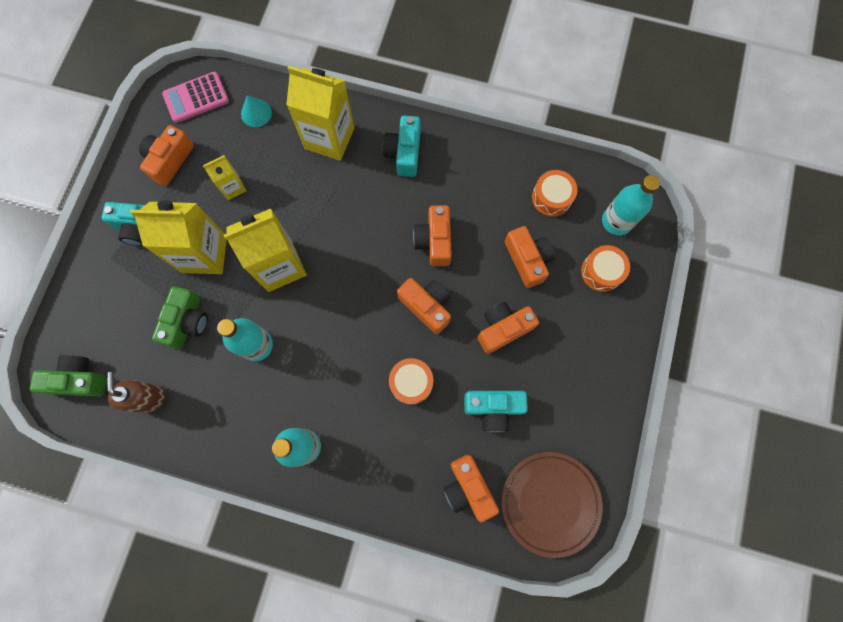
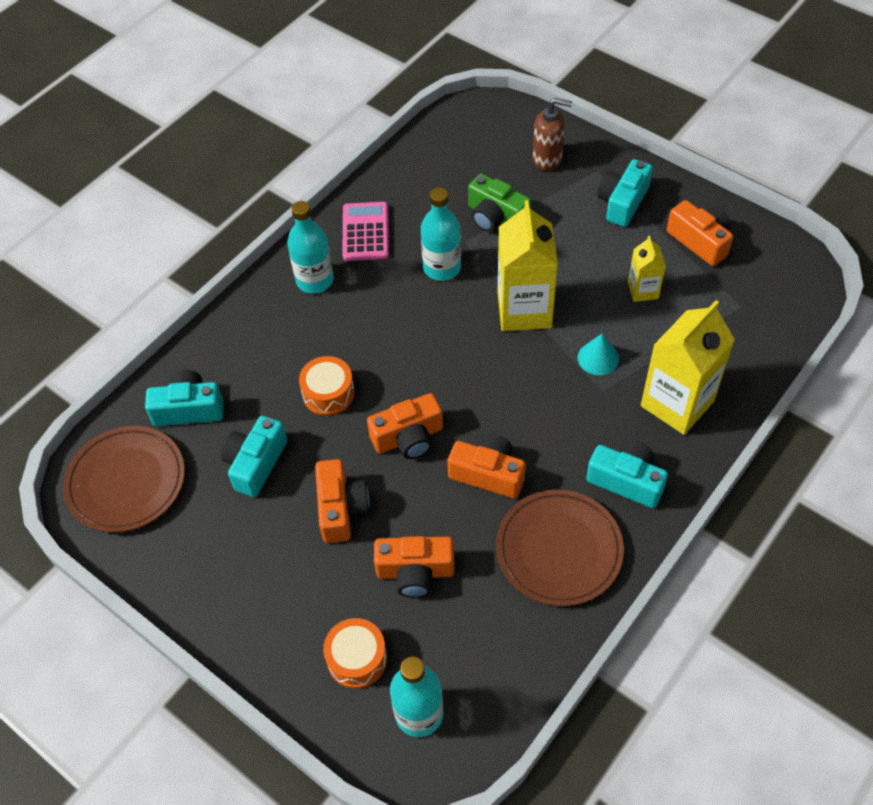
camera: 115 degrees right, 20 degrees down
(79, 380) = (475, 127): green camera -> none
(150, 398) = (430, 174): brown soap dispenser -> brown soap dispenser (547, 159)
(196, 98) = (781, 283): pink calculator -> pink calculator (365, 232)
(204, 254) = (568, 247): yellow carton -> none
(256, 113) = (740, 337): turquoise cone -> turquoise cone (598, 358)
(468, 488) = (189, 409): orange camera -> turquoise camera
(473, 178) = (559, 550): none -> brown plate
(551, 198) = (490, 639): orange drum -> none

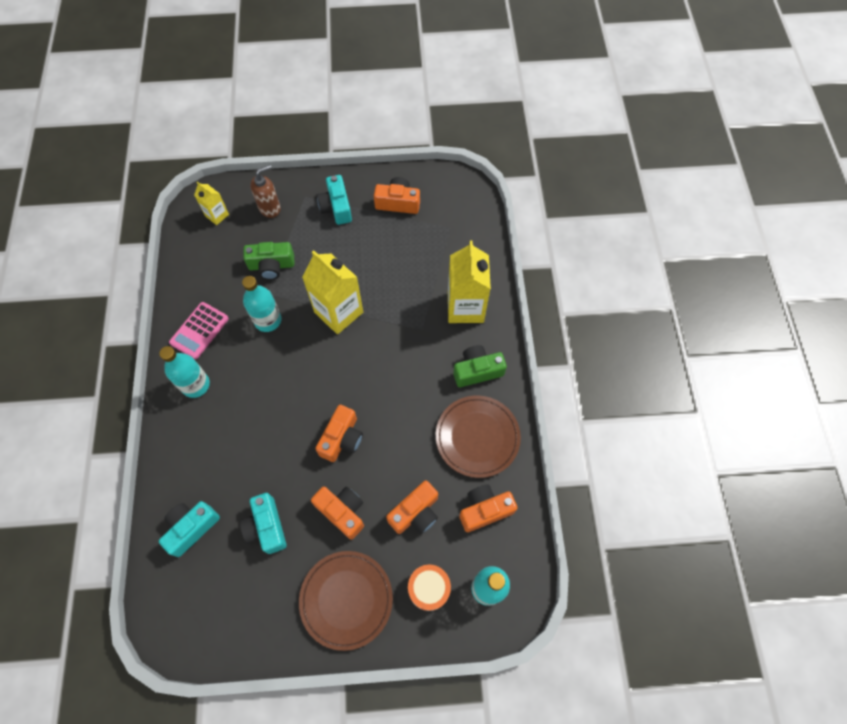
camera: 45 degrees left, 10 degrees up
(126, 482) = (195, 606): brown plate -> brown plate (346, 599)
(328, 393) = (270, 449): orange drum -> none
(365, 232) = (199, 330): pink calculator -> pink calculator turned 105 degrees counterclockwise
(488, 474) = (404, 424): orange camera -> orange camera (484, 510)
(598, 358) = (403, 311): turquoise cone -> none
(626, 480) = (477, 371): turquoise camera -> green camera
(643, 290) = (393, 254): yellow carton -> yellow carton (217, 215)

